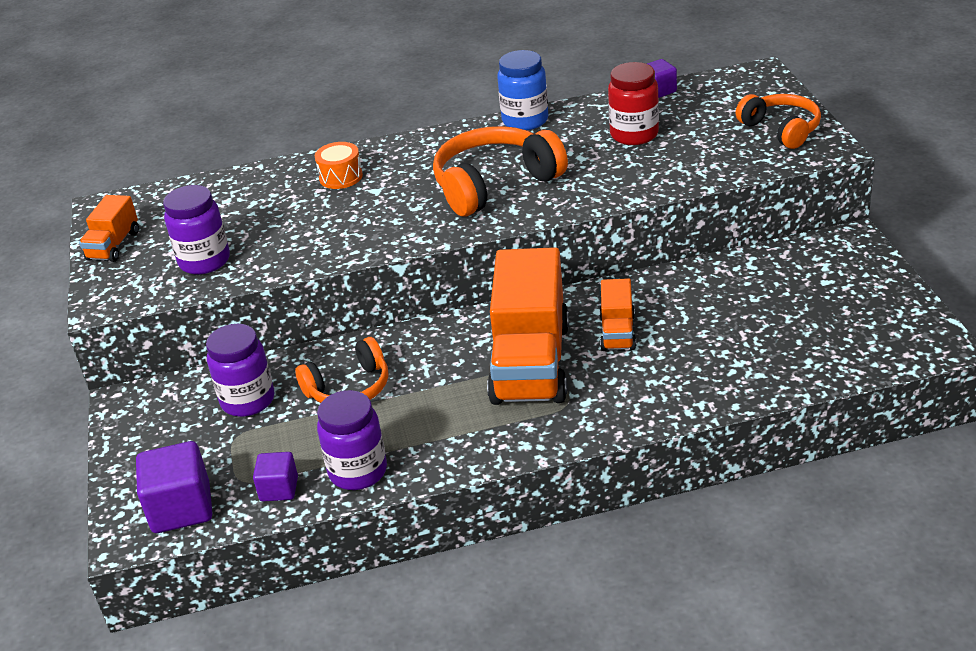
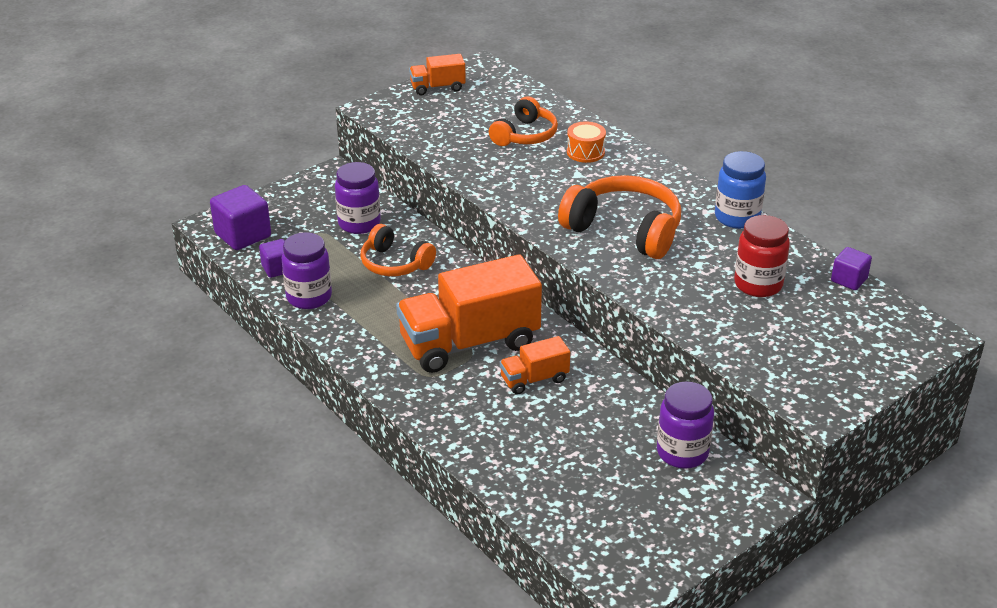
camera: 60 degrees right, 0 degrees up
(204, 261) = (440, 130): purple jar -> purple jar (682, 452)
(781, 129) = (834, 373): orange headphones -> orange headphones (525, 135)

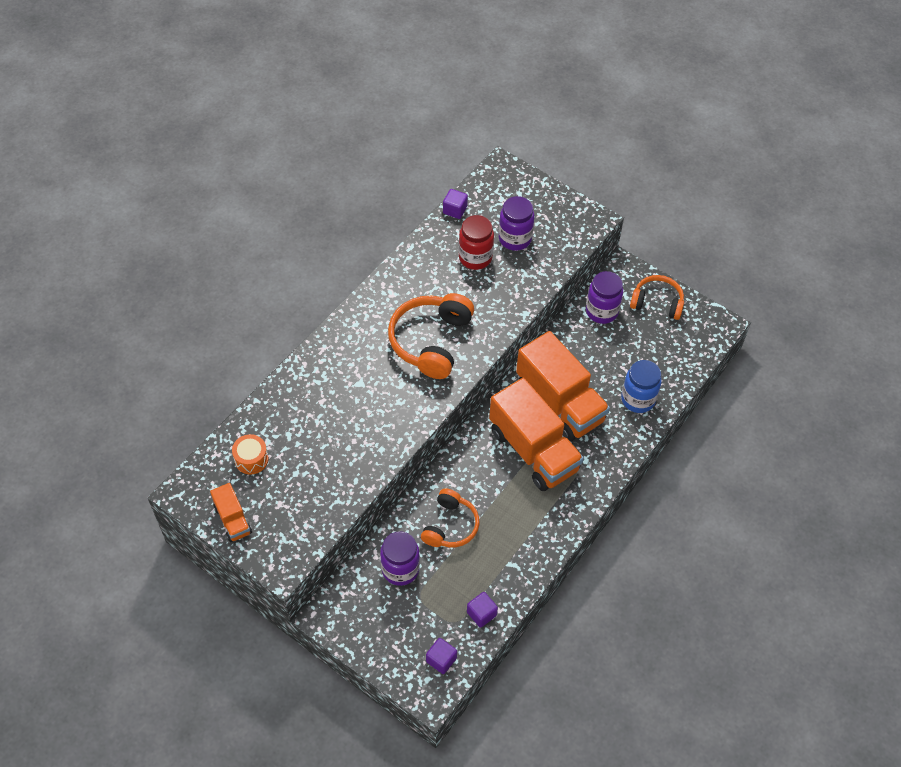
camera: 105 degrees left, 20 degrees up
(243, 235) = (441, 660): purple cube -> purple cube, size x0.59
(309, 297) = (512, 576): purple jar -> purple jar (515, 239)
(525, 135) = (306, 431): orange headphones -> orange headphones (657, 303)
(534, 379) = (560, 402): orange truck -> orange truck, size x2.10
(585, 152) = (324, 383): orange drum -> orange drum (251, 459)
(737, 217) = (395, 275): blue jar -> blue jar (638, 399)

